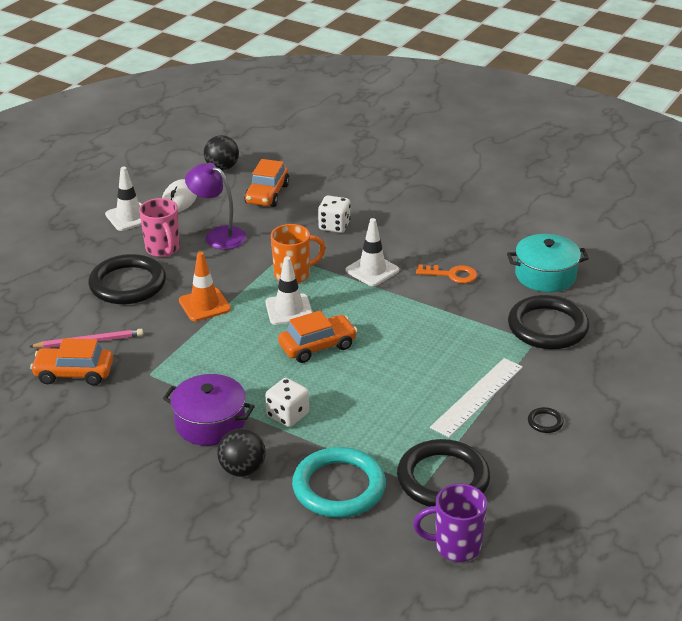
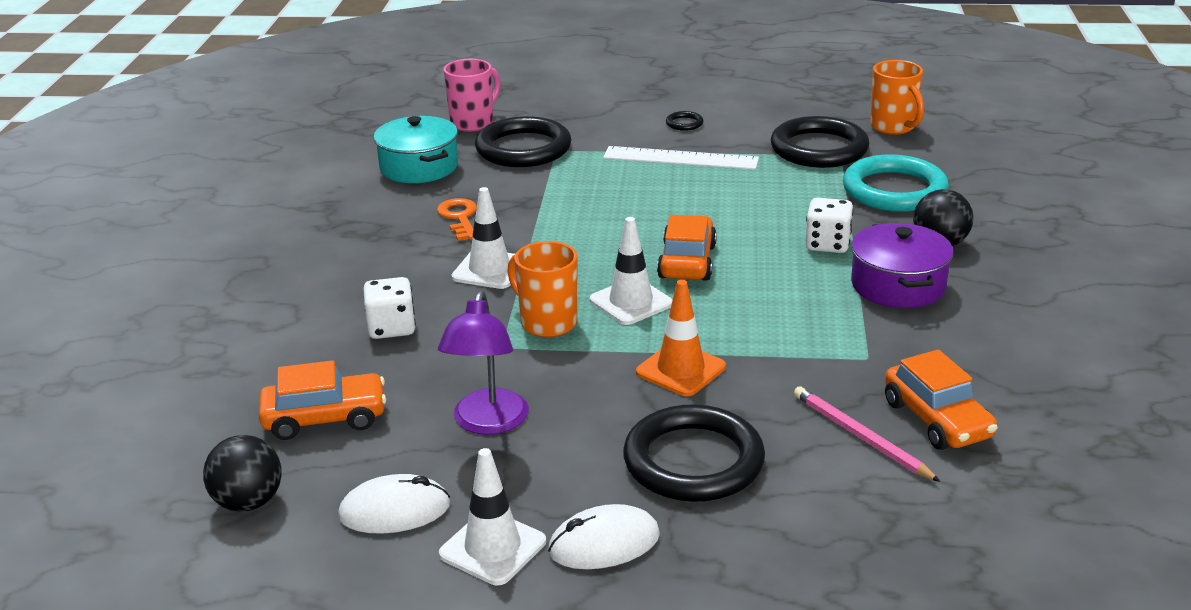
camera: 115 degrees left, 5 degrees down
(101, 244) = (604, 543): none -> white mouse
(163, 249) = (569, 464): pink mug -> pink mug (473, 123)
(317, 346) = (687, 261): orange car -> orange car turned 60 degrees clockwise
(455, 546) = (893, 127): purple mug -> orange mug

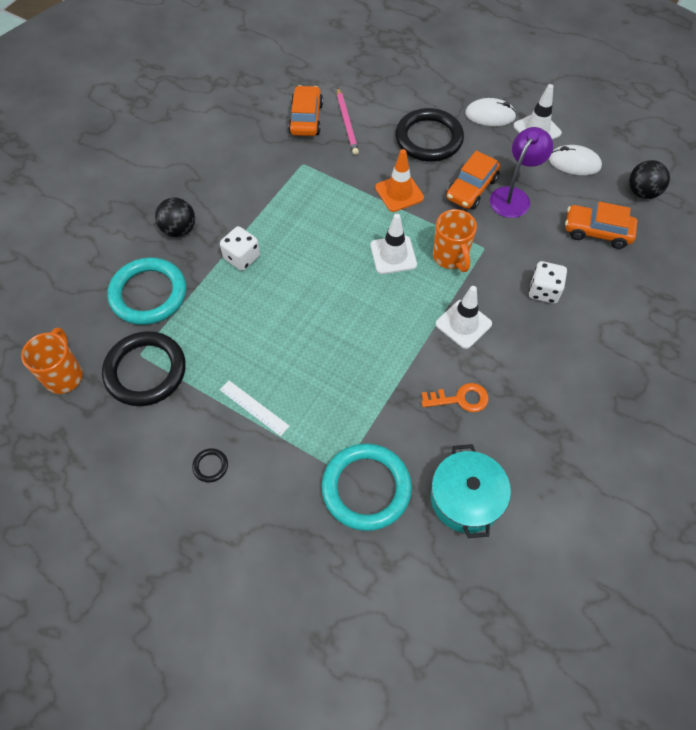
camera: 155 degrees left, 30 degrees up
(459, 217) = (460, 399): orange key -> orange key turned 105 degrees counterclockwise
(473, 123) = (388, 566): pink mug -> none
(523, 148) = (366, 488): black ring -> turquoise ring
(680, 158) = (254, 407): white ruler -> white ruler, size x0.62
(687, 261) = (336, 278): orange car -> orange car (471, 188)
(898, 285) = (237, 206): purple pot -> none

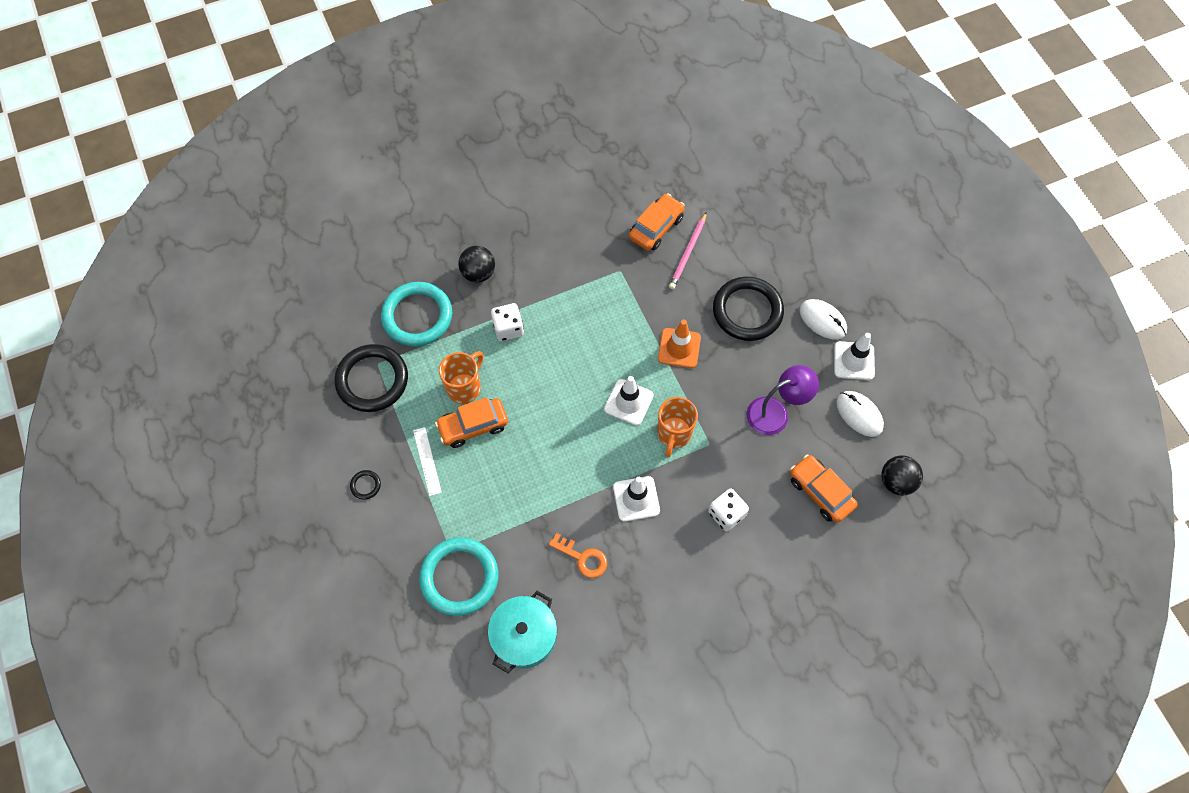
camera: 35 degrees right, 5 degrees up
(64, 375) = (315, 346): orange mug -> orange mug (464, 387)
(471, 188) = (744, 382): orange car -> orange car (473, 426)

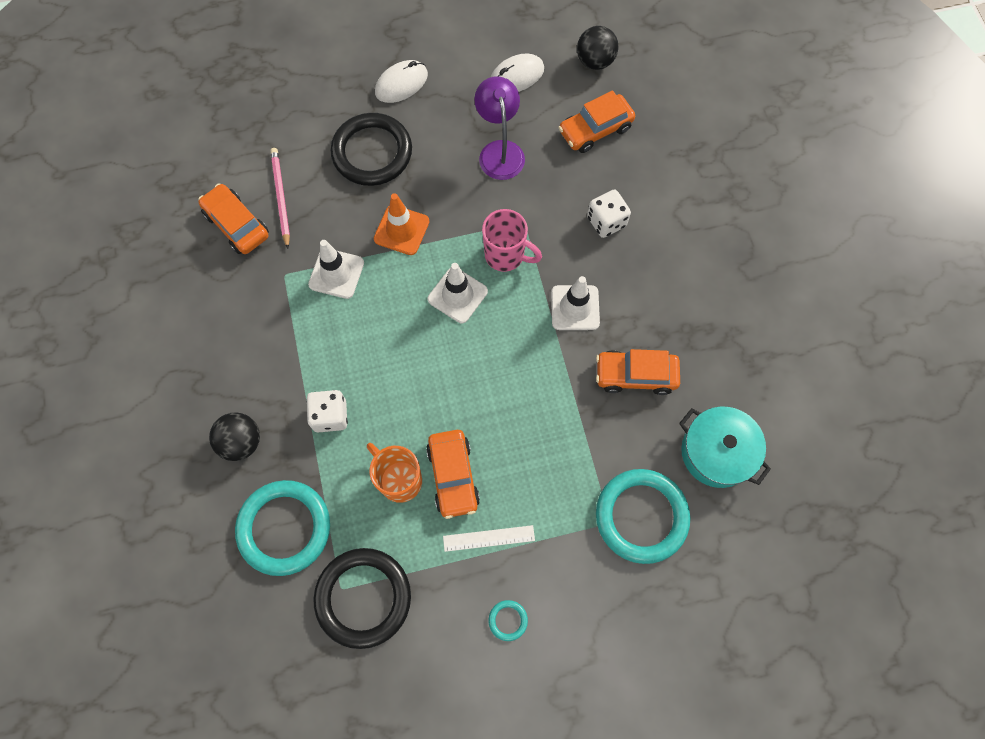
camera: 80 degrees left, 5 degrees up
(365, 485) = (508, 620): black ring -> turquoise ring
(583, 558) = (635, 375): orange key -> orange car
(674, 434) = (506, 255): orange mug -> pink mug
(688, 253) = (281, 197): pink pencil -> pink pencil turned 135 degrees counterclockwise
(854, 361) = (455, 66): white traffic cone -> white traffic cone (336, 273)

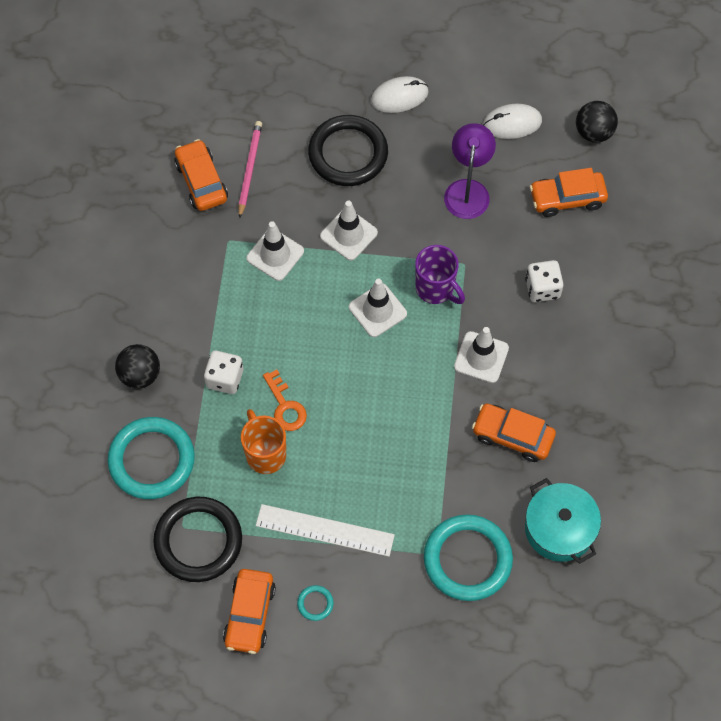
camera: 20 degrees right, 5 degrees down
(401, 230) = (348, 234): orange traffic cone -> white traffic cone
(402, 423) = (285, 406): none -> orange key
(453, 476) = (313, 467): orange car -> orange car (249, 614)
(488, 538) = (325, 530): white ruler -> white ruler, size x1.62
(506, 255) = (436, 289): pink mug -> purple mug

